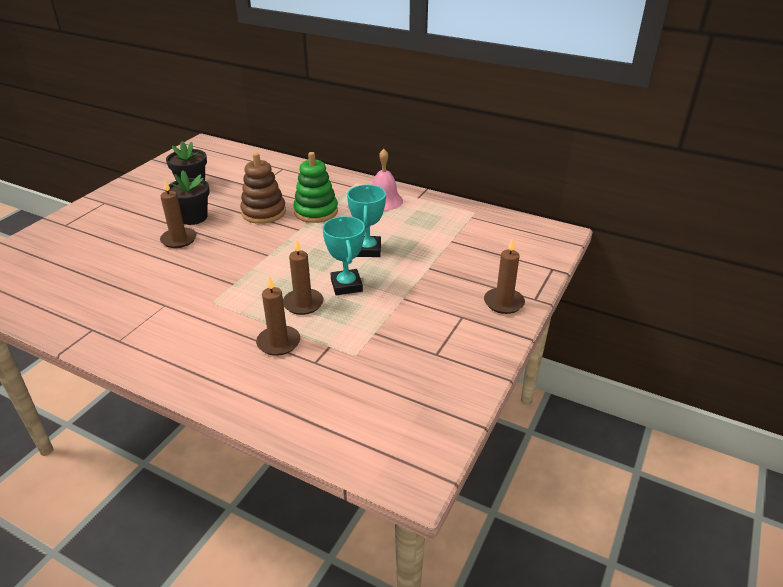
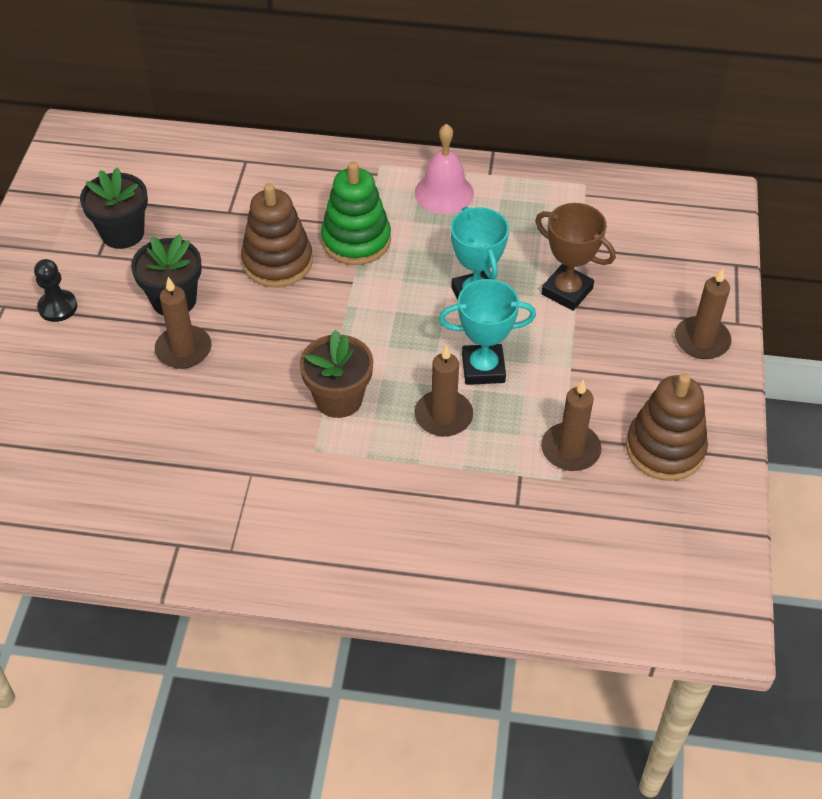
camera: 20 degrees left, 15 degrees up
(130, 208) = (58, 307): none -> black pawn
(246, 281) = (338, 399): none -> brown flower pot
(278, 342) = (451, 489): brown candle -> brown candle (570, 449)
(346, 285) = (483, 368): turquoise trophy -> turquoise trophy turned 60 degrees counterclockwise
(428, 259) = (567, 291): none -> brown trophy
(439, 355) = (664, 449): none -> brown stacking toy

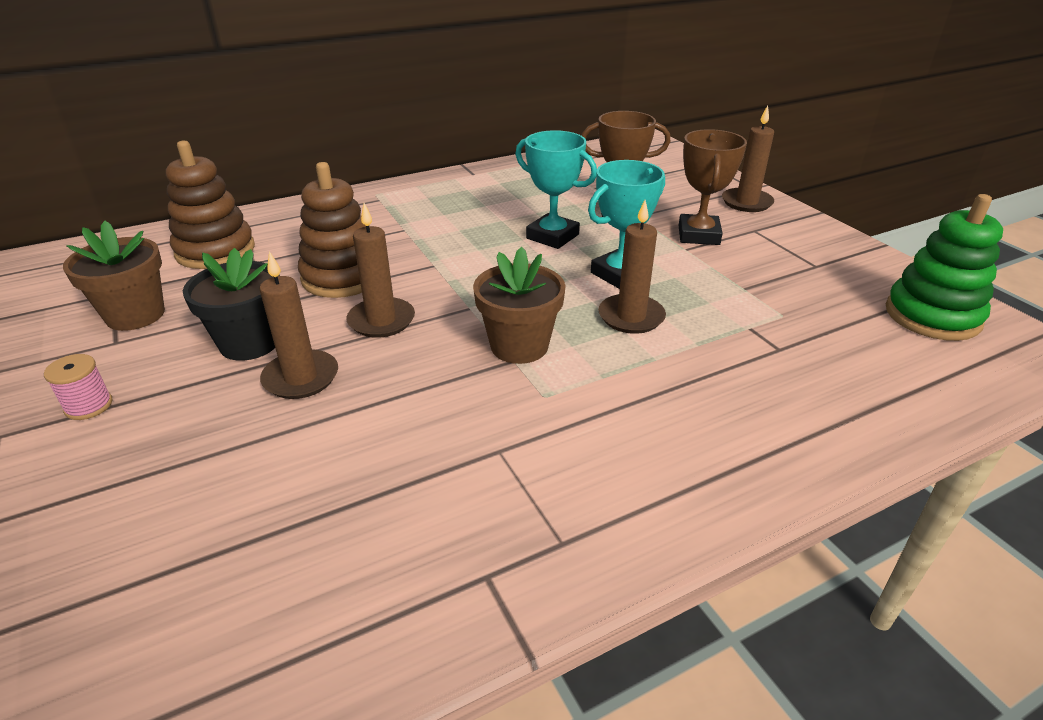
camera: 35 degrees left, 15 degrees down
(58, 307) = (89, 406): black pawn -> pink spool
(122, 233) = (135, 315): black flower pot -> brown flower pot
(356, 240) = (406, 240): green stacking toy -> green stacking toy (932, 316)
(444, 193) = (450, 193): pink bell -> none
(570, 449) = (760, 294): brown candle -> brown candle (381, 320)
(602, 358) = (698, 235): none -> brown trophy
(664, 449) = (820, 265): brown stacking toy -> brown stacking toy (215, 251)

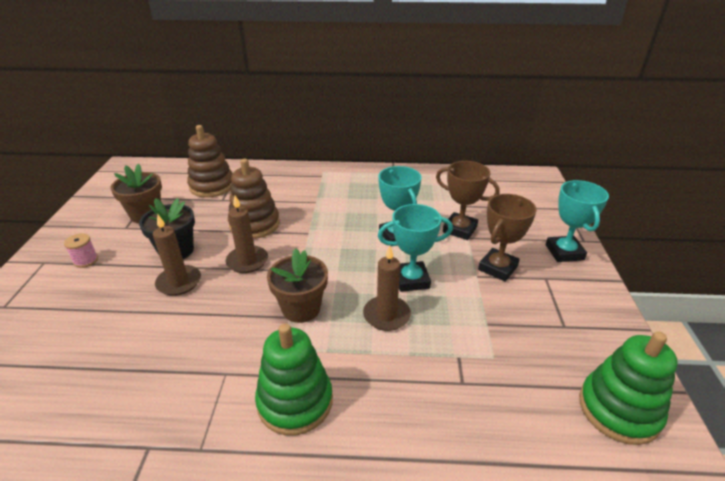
camera: 30 degrees right, 0 degrees up
(623, 440) = (295, 401): none -> green stacking toy
(746, 202) = (564, 252): brown candle -> turquoise trophy

